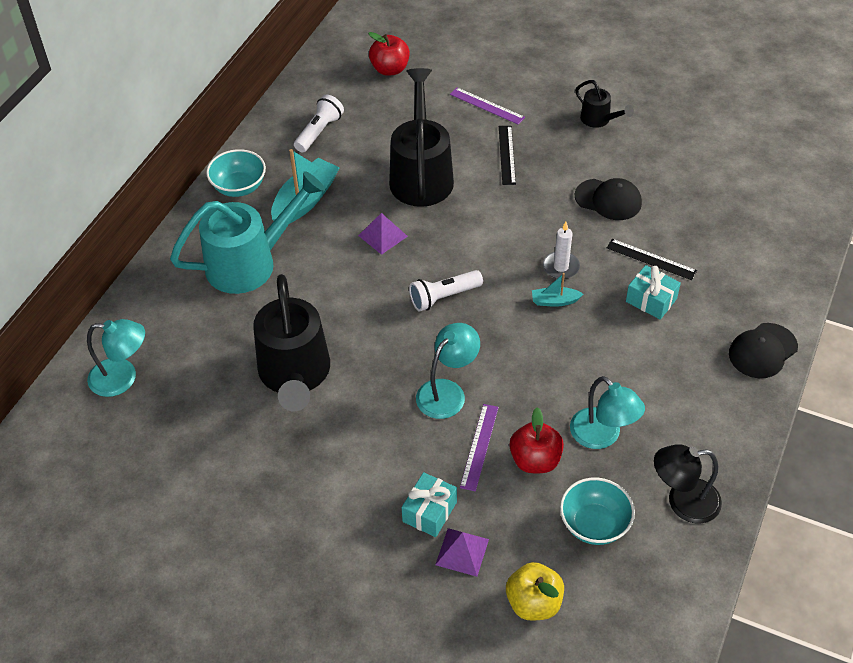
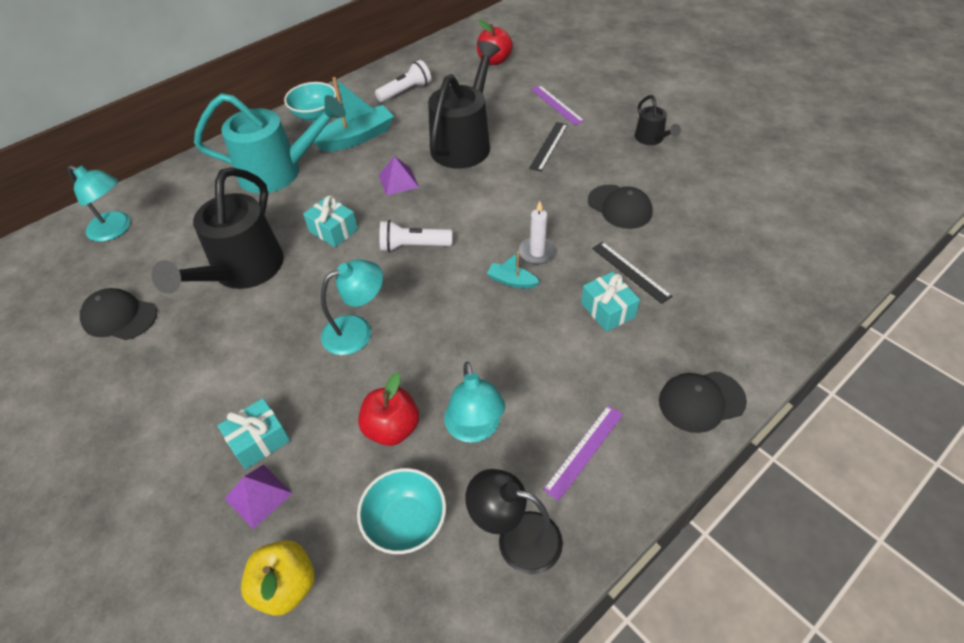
camera: 25 degrees right, 0 degrees up
(206, 458) = (119, 317): none -> black cap
(354, 306) = (333, 230): none -> turquoise gift
(479, 446) = (349, 394): purple ruler -> purple ruler (584, 451)

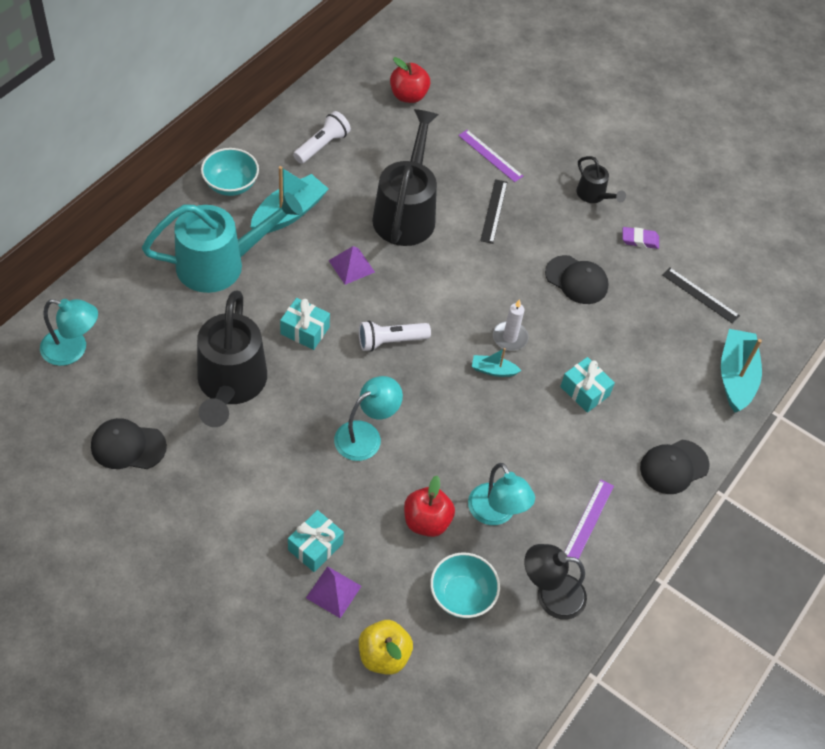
camera: 20 degrees left, 5 degrees up
(630, 271) = (598, 350): black ruler -> black ruler (700, 295)
(693, 177) = (639, 240): none -> purple eraser
(788, 311) = (736, 376): none -> turquoise boat

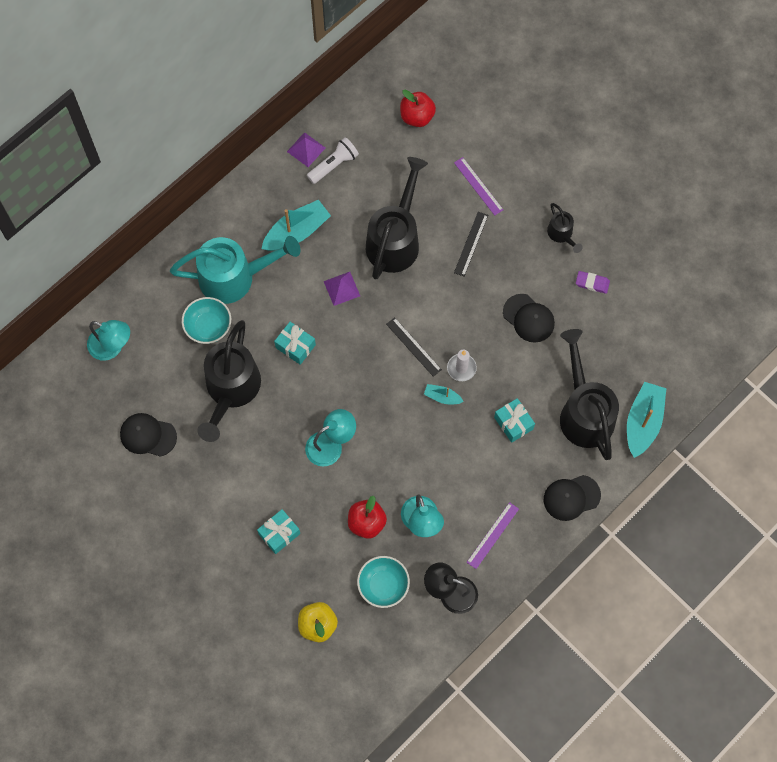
camera: 15 degrees right, 15 degrees up
(231, 185) = (251, 200): turquoise bowl -> turquoise bowl (208, 327)
(333, 592) = (288, 571): purple pyramid -> purple pyramid (306, 149)
(390, 341) = (363, 362): white flashlight -> none
(665, 371) = (584, 411): none -> black watering can
(700, 295) = (632, 342): black ruler -> black ruler (413, 346)

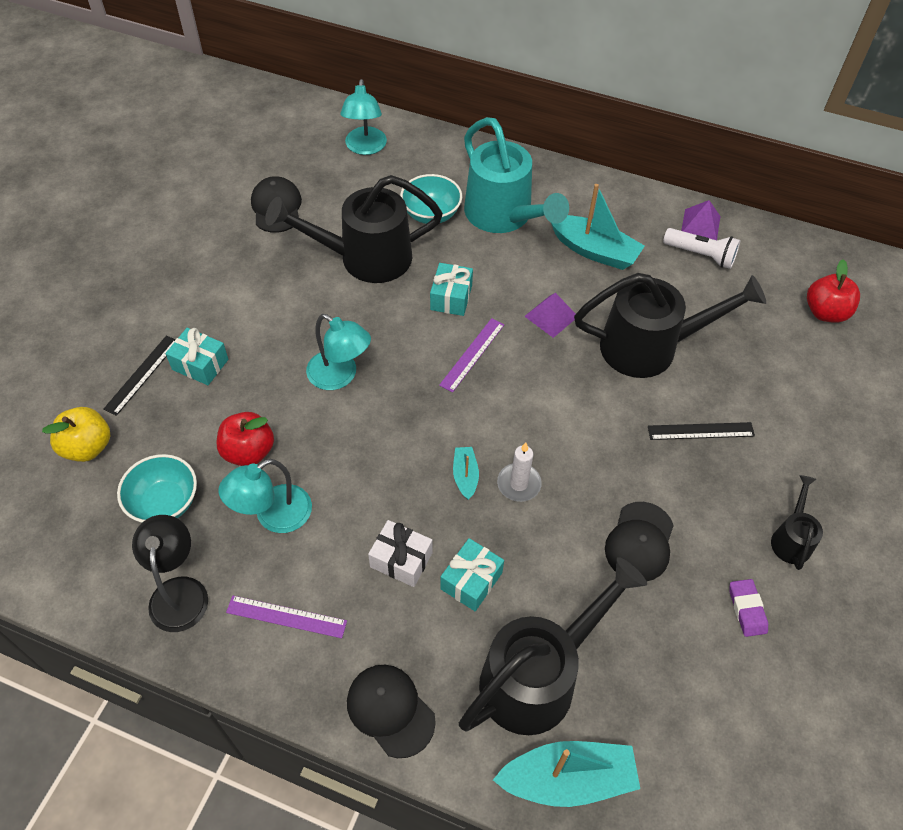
camera: 65 degrees right, 15 degrees down
(413, 346) = (518, 417): black ruler -> black ruler (142, 374)
(478, 186) = (786, 410): purple ruler -> purple ruler (472, 354)
(483, 457) = (401, 560): none -> white gift
(561, 234) = (791, 538): black watering can -> black watering can turned 150 degrees clockwise

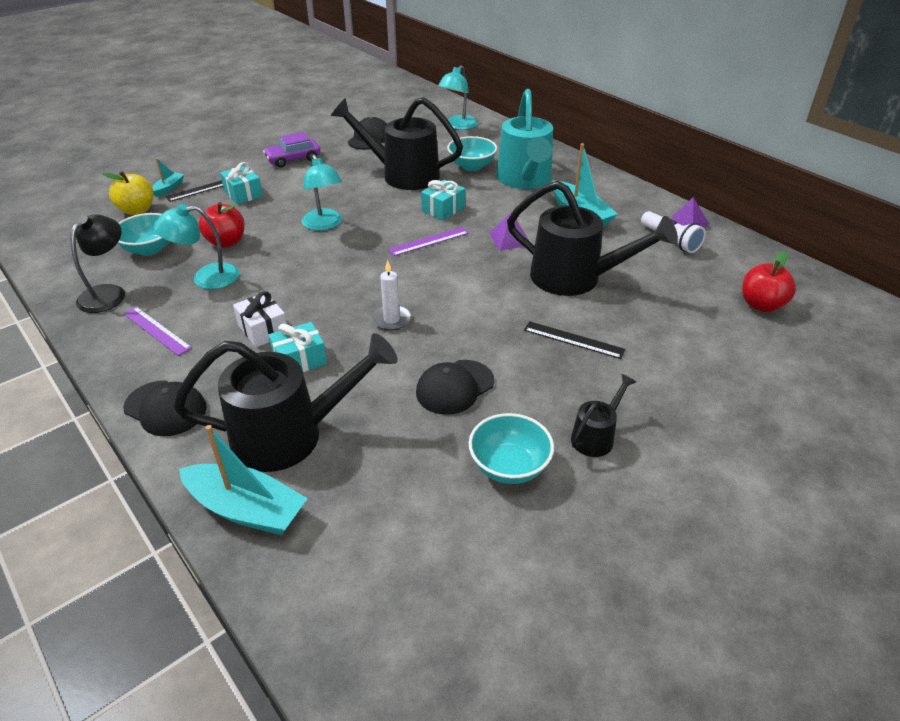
camera: 30 degrees right, 15 degrees down
(211, 280) = (293, 159): none -> purple car
(390, 710) = (165, 408): black cap -> black cap turned 135 degrees clockwise
(465, 476) = (356, 302): turquoise boat -> turquoise boat (169, 188)
(747, 609) = (509, 466): purple eraser -> turquoise bowl

